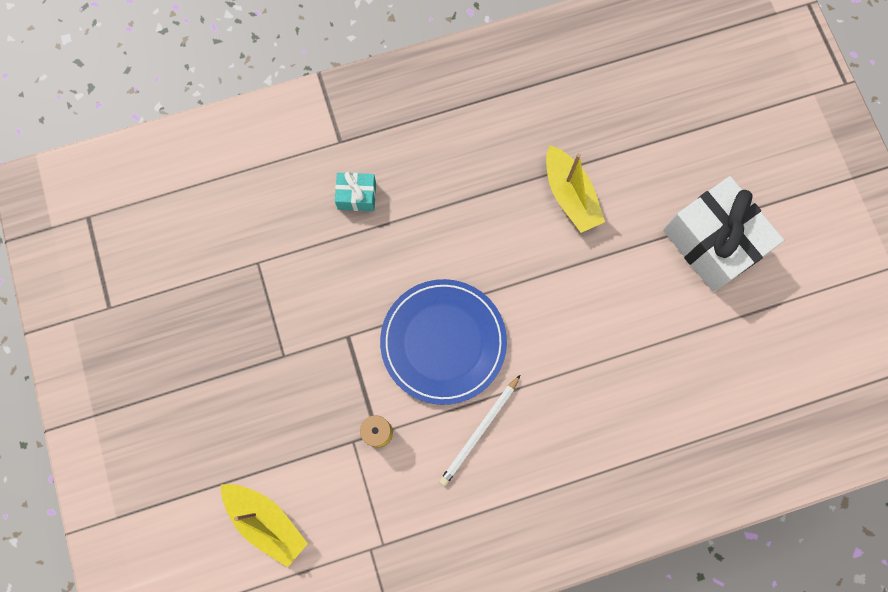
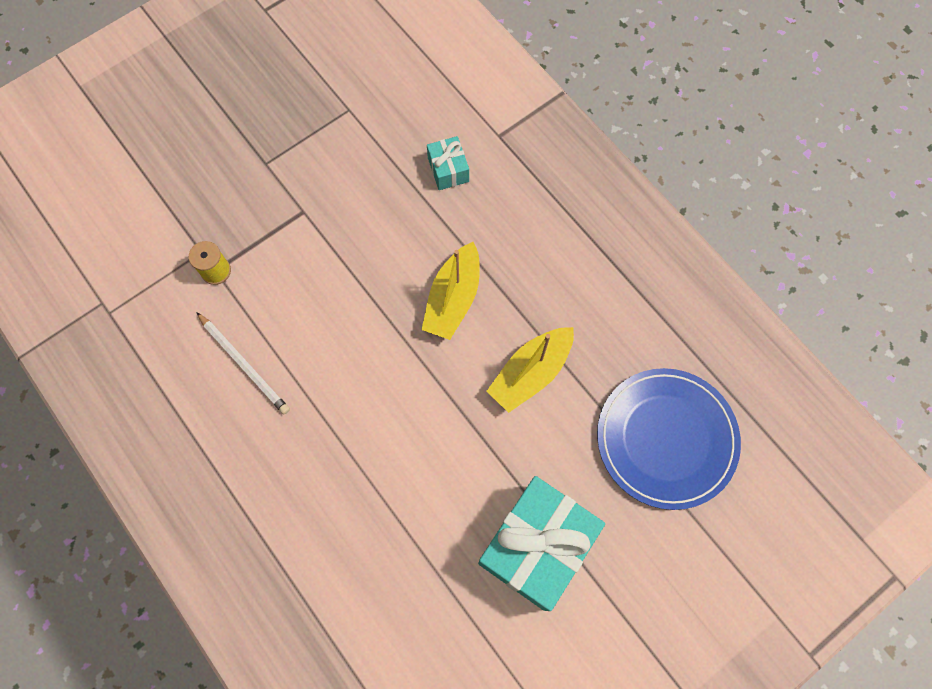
camera: 70 degrees right, 5 degrees down
(266, 521) = (105, 204): yellow boat -> yellow boat (453, 298)
(443, 342) = (325, 300): blue plate -> blue plate (666, 439)
(479, 431) = (244, 364): white pencil -> white pencil turned 150 degrees counterclockwise
(712, 242) = (537, 546): white gift -> turquoise gift

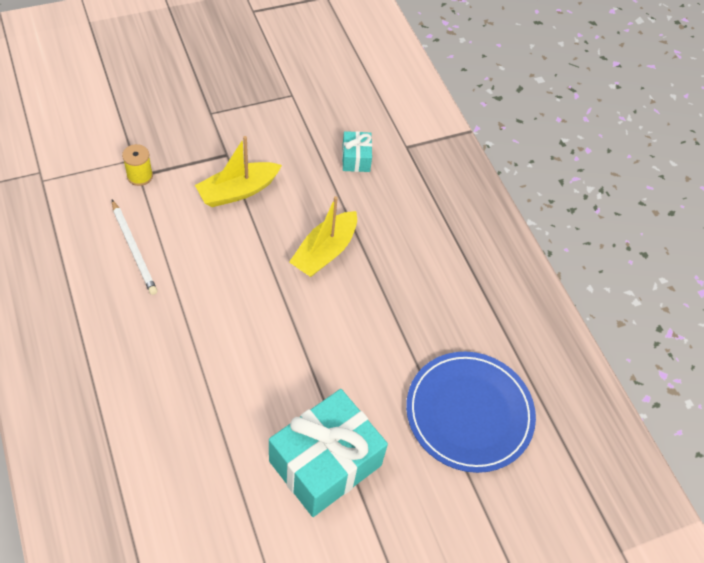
camera: 10 degrees right, 15 degrees down
(531, 373) = (369, 326): yellow boat -> yellow boat (238, 191)

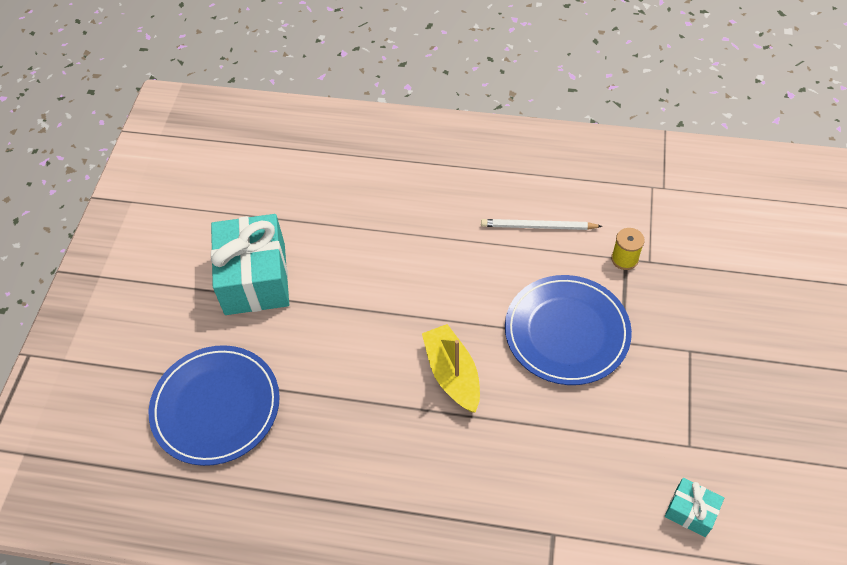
camera: 130 degrees right, 0 degrees up
(238, 191) = (566, 332): yellow boat -> blue plate
(356, 159) = (559, 466): turquoise gift -> turquoise gift (690, 512)

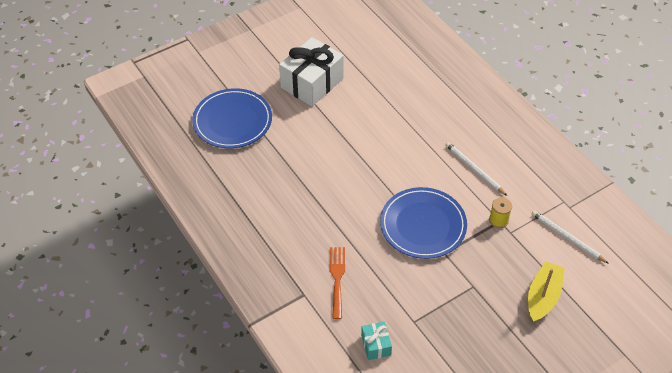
camera: 45 degrees right, 5 degrees down
(255, 278) = (312, 83): turquoise gift -> white gift
(452, 374) = (346, 195): yellow boat -> yellow boat (543, 297)
(562, 478) = (337, 279): none -> orange fork
(700, 220) = (567, 237): none -> white pencil

